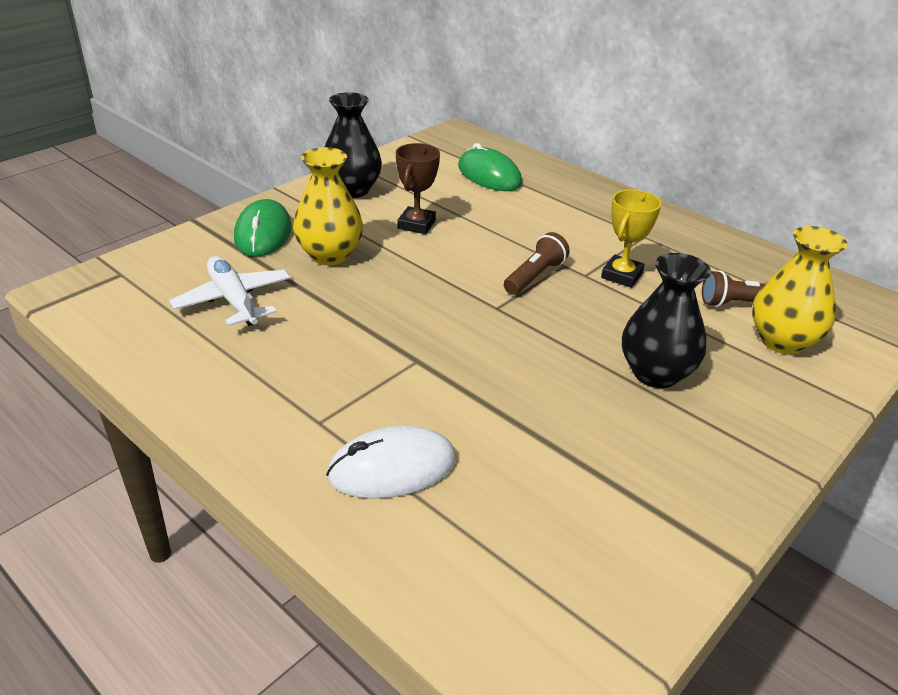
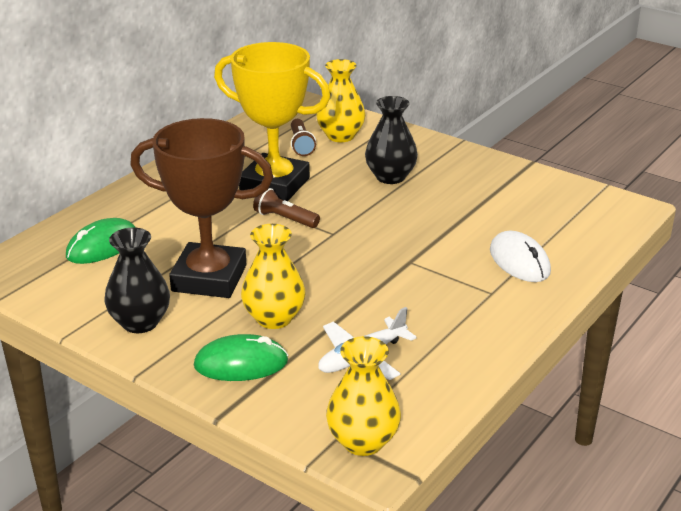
camera: 95 degrees left, 5 degrees down
(103, 287) = (363, 441): none -> yellow vase
(416, 224) = (209, 278): brown trophy -> brown trophy, size x2.13
(621, 275) = (274, 185): yellow trophy -> yellow trophy, size x2.13

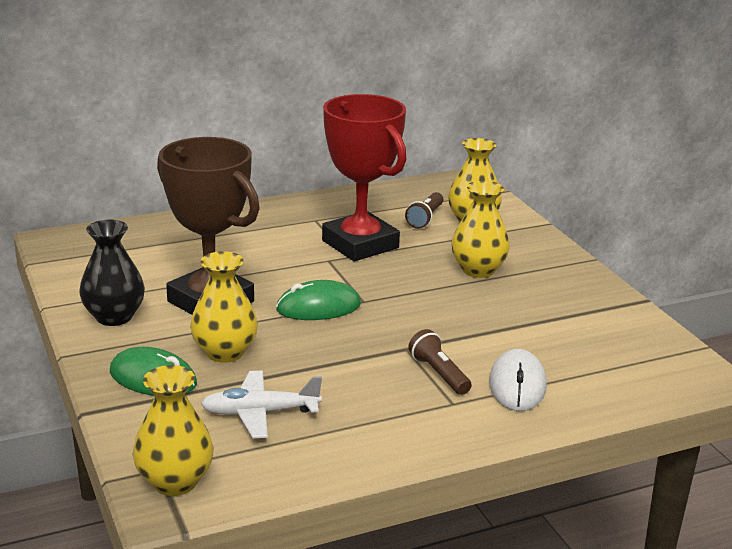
camera: 30 degrees right, 5 degrees down
(102, 246) = (157, 248): green mouse -> green mouse (318, 307)
(274, 185) = (360, 244): yellow trophy -> red trophy
(285, 219) = (334, 275): brown flashlight -> brown flashlight (439, 374)
(390, 177) = (478, 270): black vase -> yellow vase

